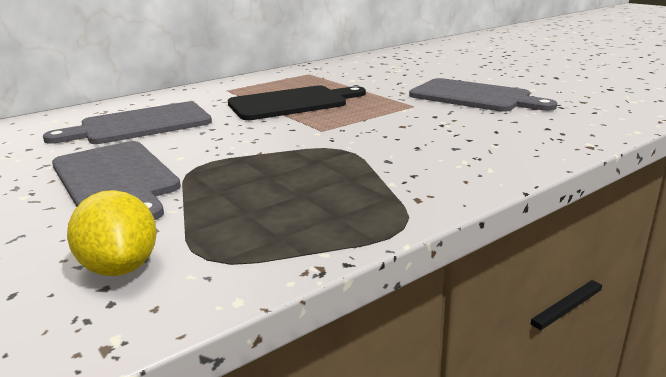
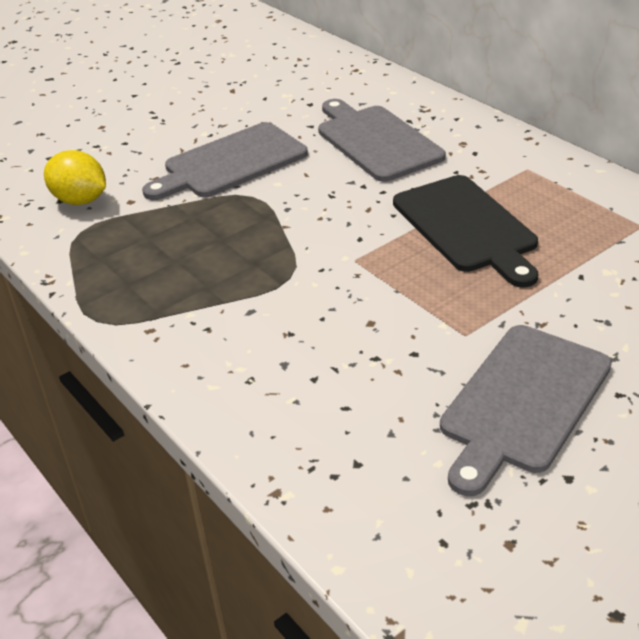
camera: 90 degrees right, 15 degrees up
(120, 267) = (80, 200): yellow lemon -> yellow lemon turned 60 degrees clockwise

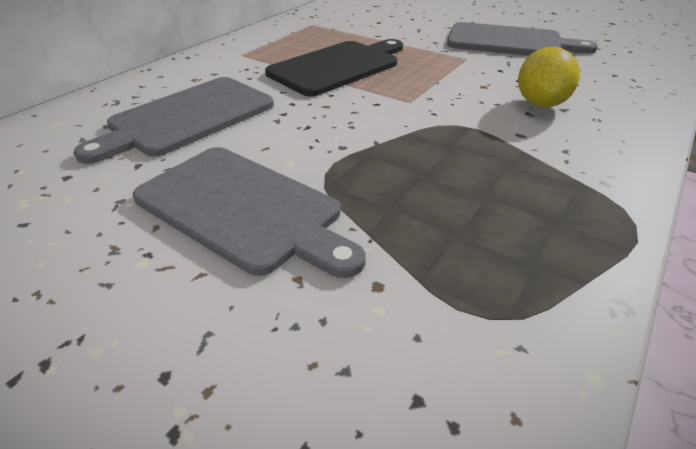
camera: 110 degrees left, 0 degrees up
(80, 200) = (403, 359): yellow lemon -> yellow lemon (540, 103)

